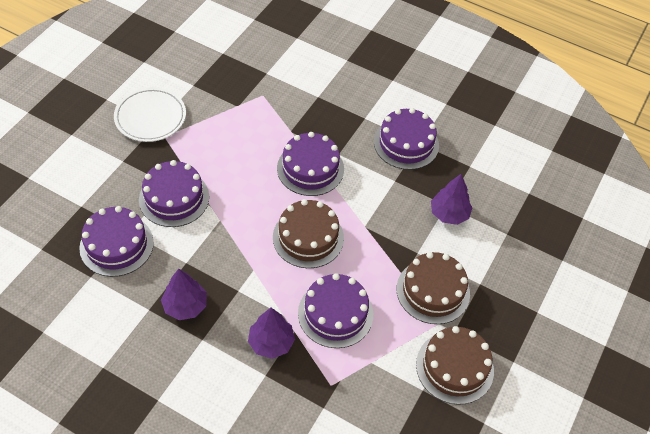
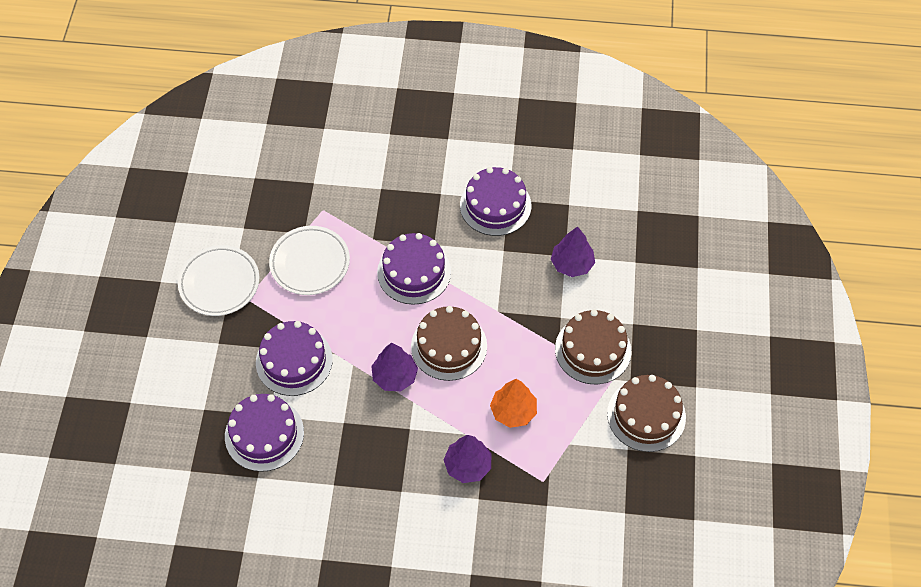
camera: 20 degrees left, 5 degrees up
(185, 306) = (367, 465): purple tree -> purple tree (395, 376)
(230, 130) = (310, 263): none -> white plate
(335, 313) = (513, 411): purple cake -> orange tree

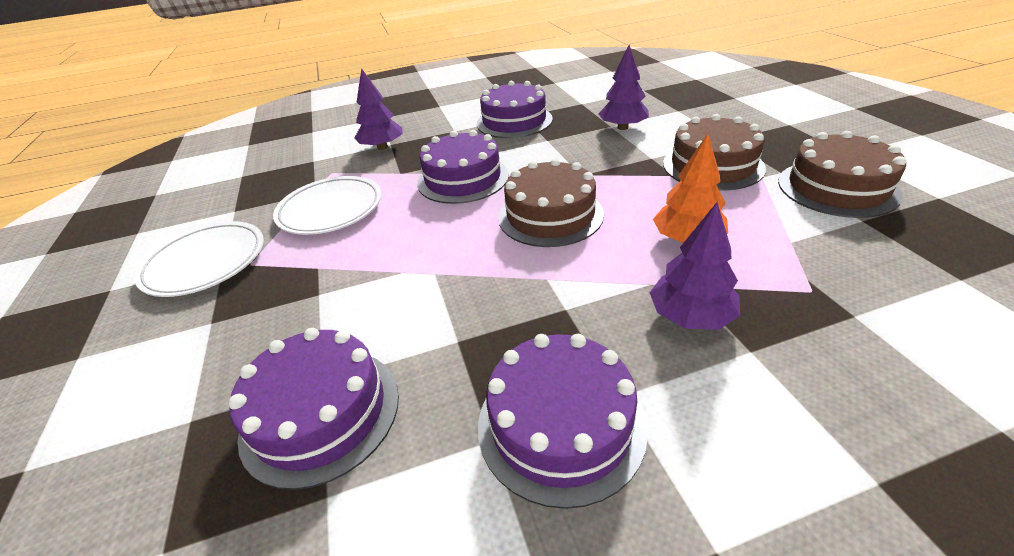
camera: 20 degrees left, 20 degrees down
(294, 361) = (342, 300): purple cake -> purple cake (560, 424)
(395, 376) = (502, 264): purple tree -> purple tree (382, 147)

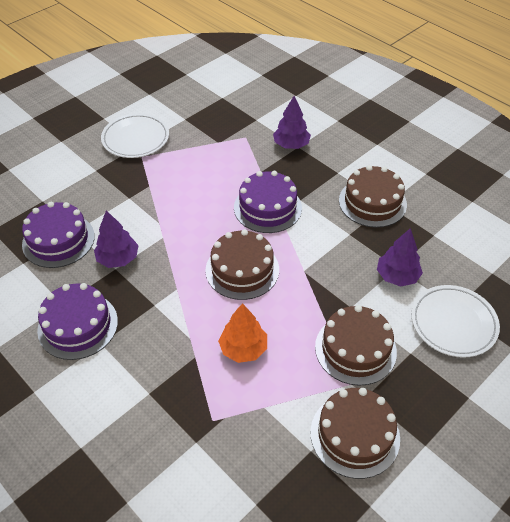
camera: 60 degrees right, 10 degrees up
(331, 210) = (203, 161): white plate -> white plate (453, 323)
(514, 121) = (372, 202): purple cake -> brown cake
(690, 316) = (167, 362): purple tree -> purple tree (118, 259)

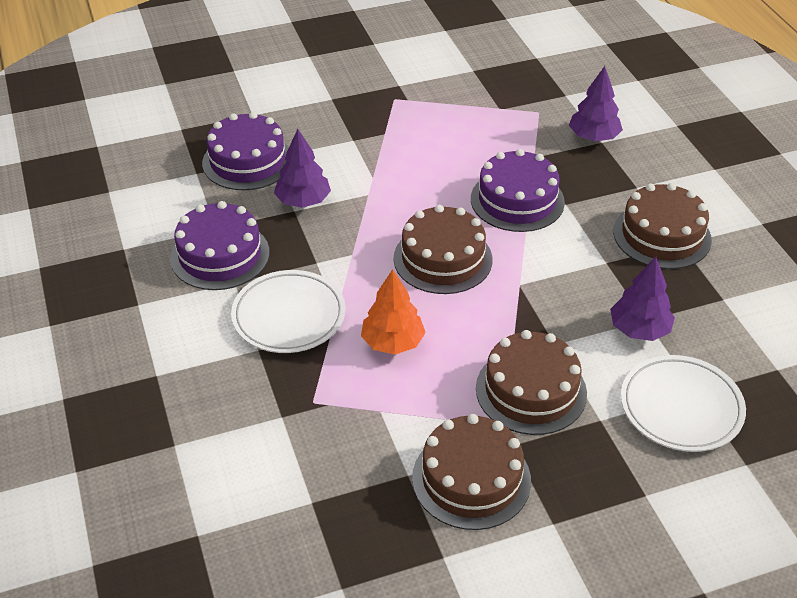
camera: 25 degrees right, 5 degrees down
(135, 139) = (399, 77): white plate -> white plate (289, 316)

